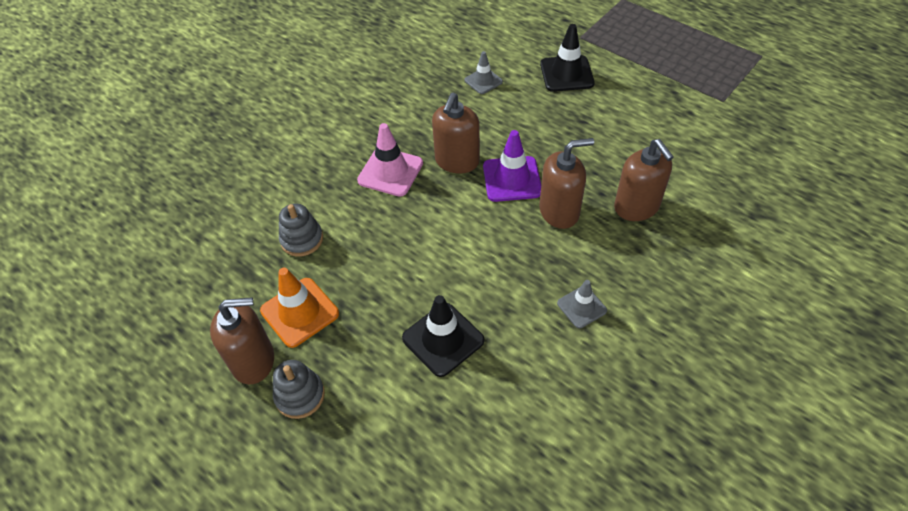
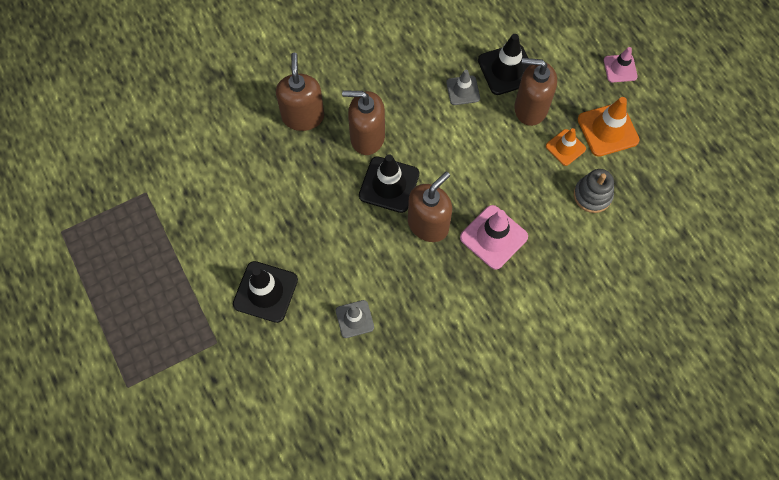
camera: 160 degrees left, 15 degrees up
(253, 361) = (649, 105): brown soap dispenser -> brown soap dispenser (530, 108)
(300, 395) = (620, 68): grey stacking toy -> pink traffic cone
(344, 276) = (565, 147): none -> orange traffic cone
(512, 179) = (389, 184): purple traffic cone -> black traffic cone
(581, 307) = (397, 55): grey traffic cone -> grey traffic cone (463, 90)

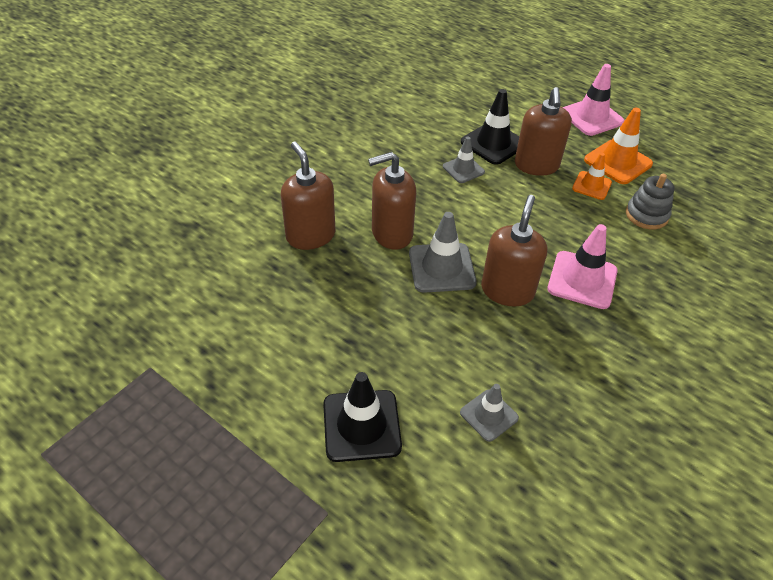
camera: 25 degrees left, 20 degrees down
(389, 184) = (441, 268): black traffic cone -> grey traffic cone
(530, 108) = (536, 165): brown soap dispenser -> brown soap dispenser turned 75 degrees counterclockwise
(620, 68) = (591, 117): pink traffic cone -> pink traffic cone, size x1.62

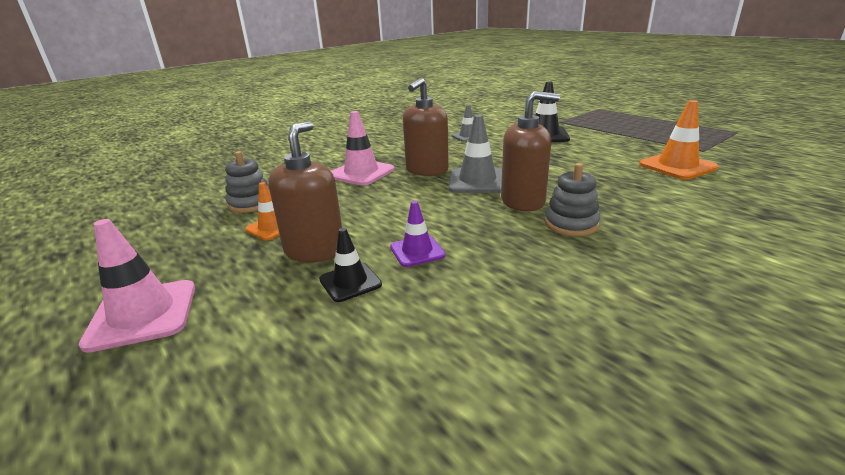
camera: 165 degrees left, 20 degrees down
(310, 235) = (613, 203): brown soap dispenser -> none
(352, 204) = (571, 224): none -> grey stacking toy
(463, 169) = (417, 251): grey traffic cone -> purple traffic cone
(493, 143) = (350, 282): black traffic cone -> black traffic cone, size x0.62
(618, 162) = (206, 248): orange traffic cone -> orange traffic cone (677, 166)

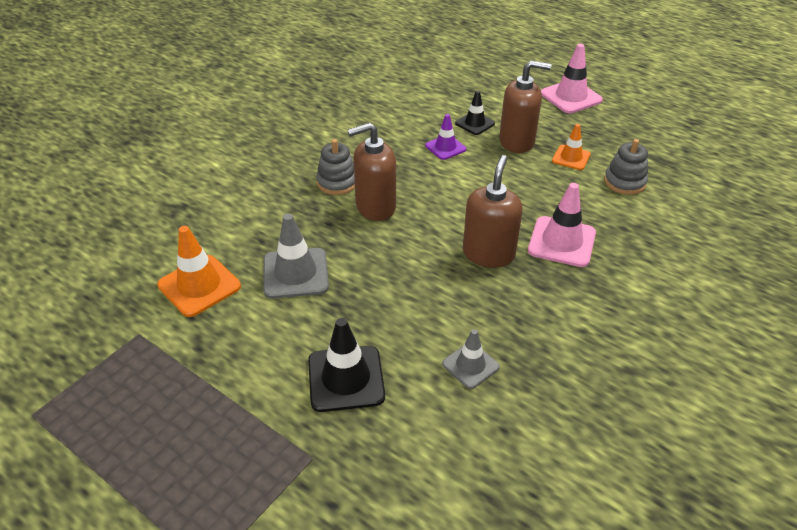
camera: 165 degrees right, 15 degrees up
(315, 250) = (517, 141): brown soap dispenser -> brown soap dispenser turned 90 degrees counterclockwise
(477, 181) = (424, 236): grey traffic cone -> grey traffic cone (295, 273)

